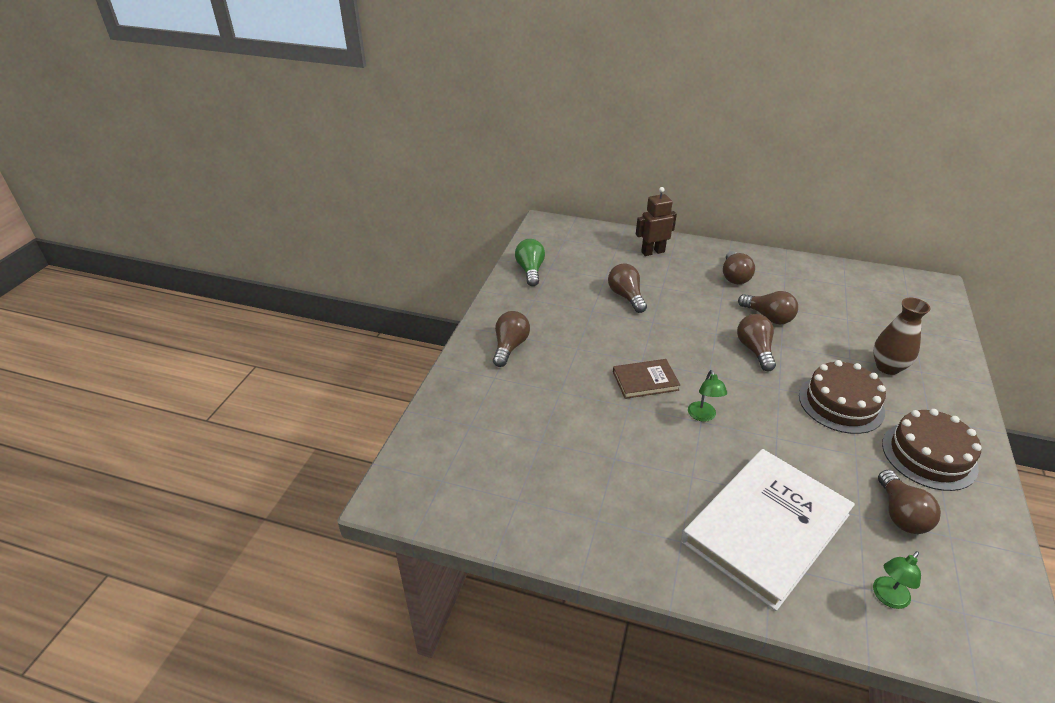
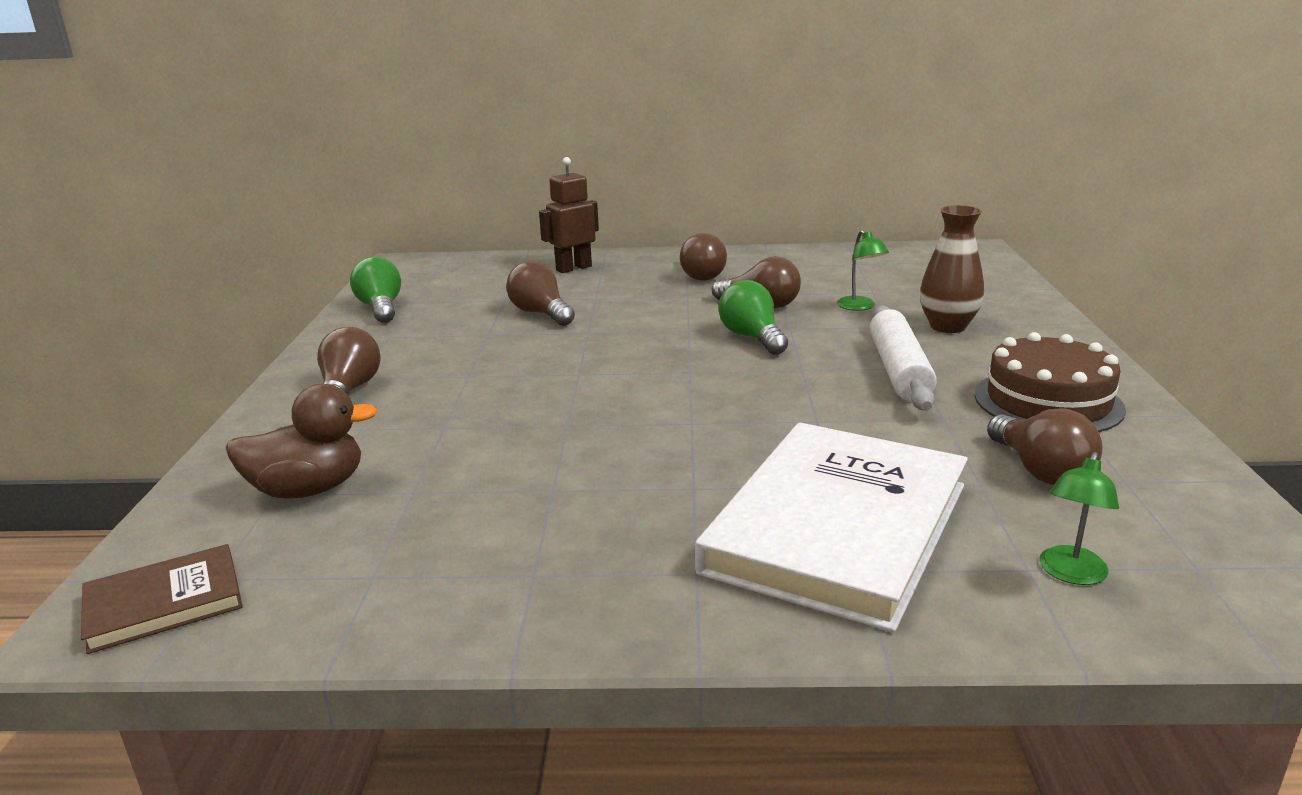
camera: 15 degrees left, 15 degrees down
(487, 426) = (308, 489): none -> brown duck
(645, 381) = (589, 393): brown book -> brown book (164, 603)
(703, 416) = (693, 416): green lamp -> green lamp (860, 307)
(755, 350) = (752, 338): brown light bulb -> green light bulb
(841, 403) = (898, 370): brown cake -> white rolling pin

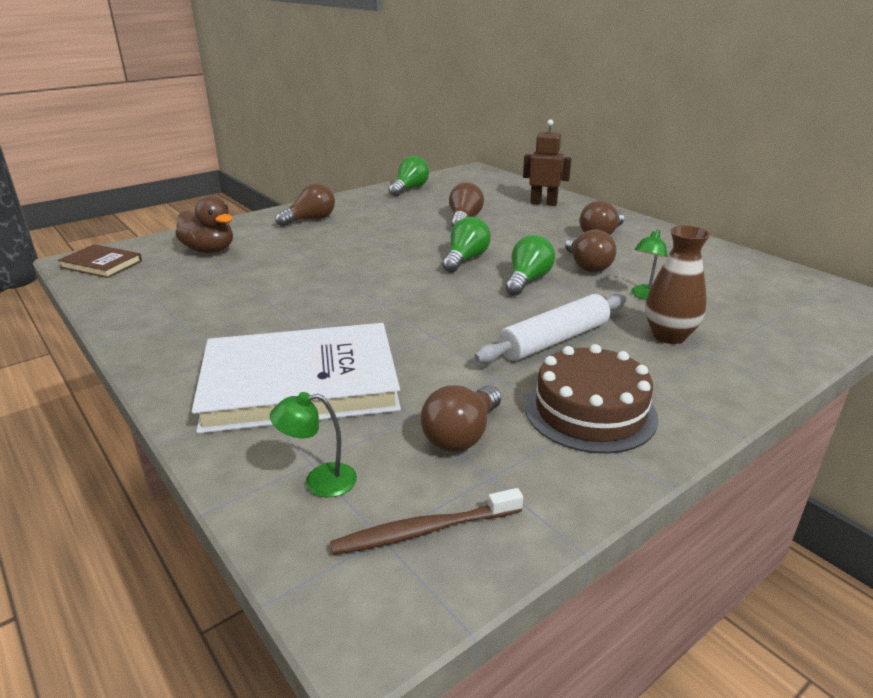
camera: 50 degrees right, 5 degrees up
(650, 347) = (465, 259): none -> green light bulb
(1196, 540) = (425, 530): none -> brown toothbrush

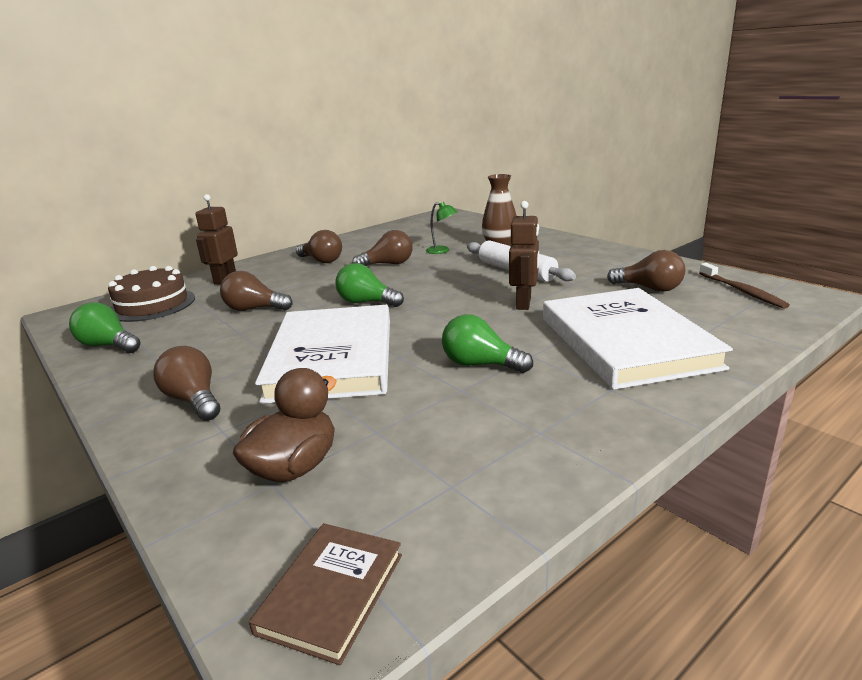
camera: 90 degrees left, 5 degrees down
(319, 481) = (733, 319): green lamp -> none
(348, 252) = (332, 358): none -> white book
(435, 336) = (524, 303): none -> brown robot
(527, 280) = (416, 280): green light bulb -> green light bulb (480, 364)
(590, 411) = (599, 263): brown cake -> brown cake (152, 305)

